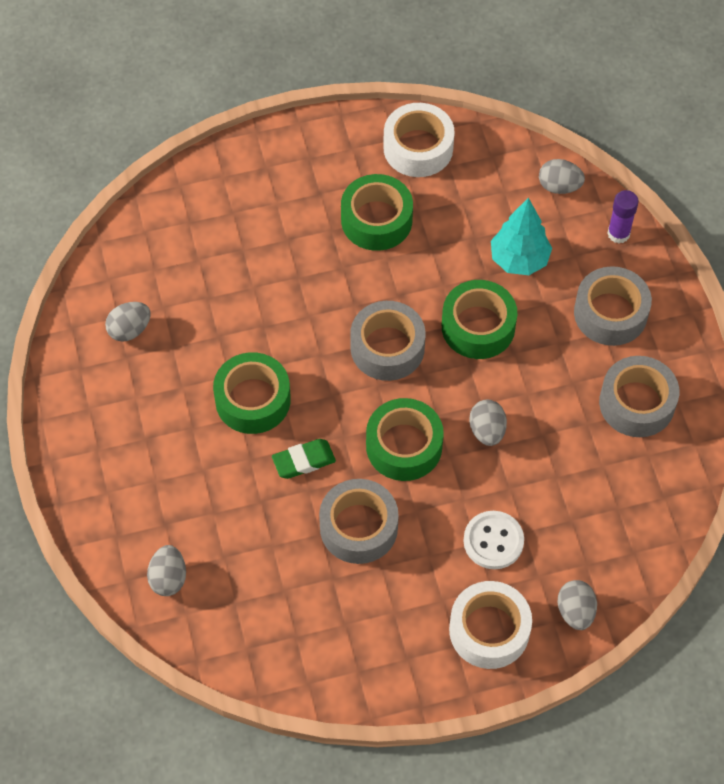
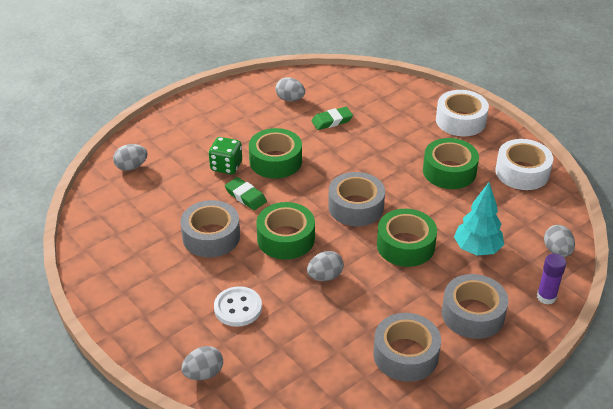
camera: 65 degrees right, 20 degrees down
(207, 301) = (332, 121): none -> green eraser
(231, 462) = (226, 166): none -> green dice
(489, 630) = (165, 328): white tape -> white tape (460, 121)

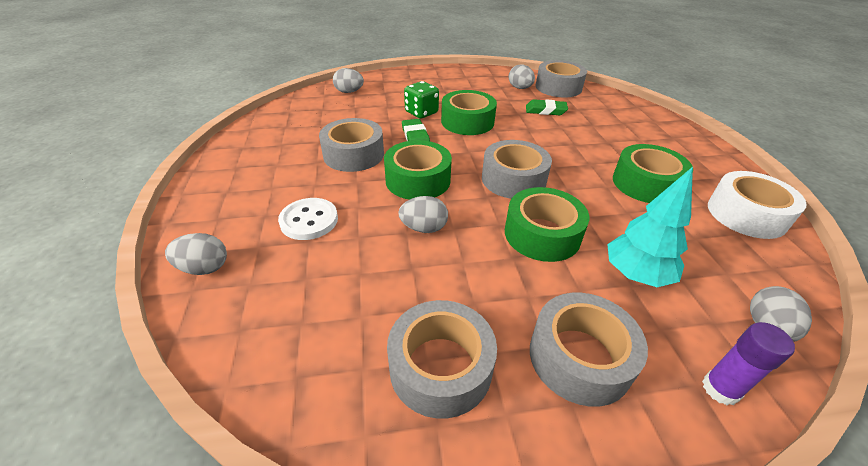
camera: 30 degrees right, 0 degrees up
(324, 85) = (558, 87): none -> grey tape
(460, 121) = (686, 147): white tape -> none

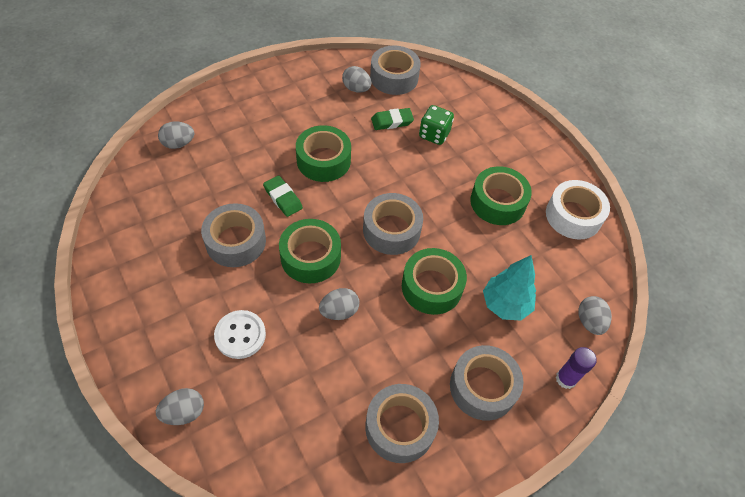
camera: 25 degrees left, 15 degrees up
(421, 113) = (272, 159): green dice -> green dice (434, 134)

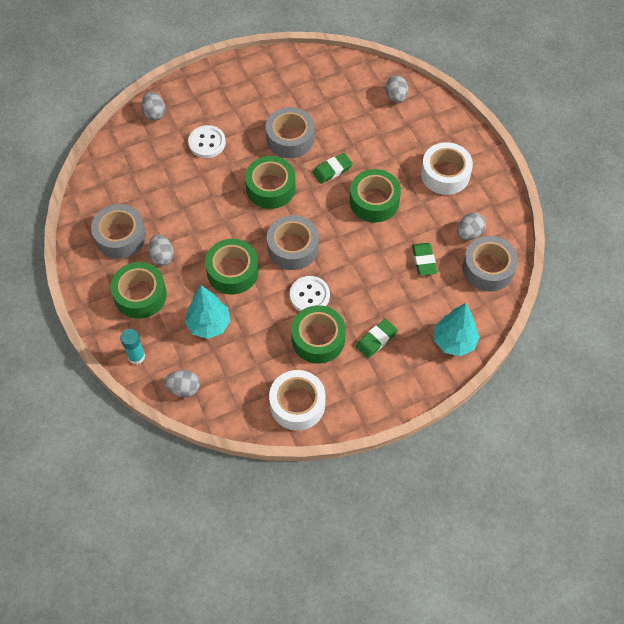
camera: 100 degrees right, 5 degrees up
(286, 105) = (445, 174): none -> white tape
(339, 311) = (218, 205): grey egg -> grey egg (162, 256)
(434, 134) = (406, 296): green dice -> none
(449, 212) = (309, 295): none -> white button
(475, 101) = (454, 341): none -> turquoise tree
(483, 387) = (140, 295): grey tape -> green tape
(487, 156) = (376, 340): none -> green eraser
(565, 379) = (136, 356): purple glue stick -> turquoise glue stick

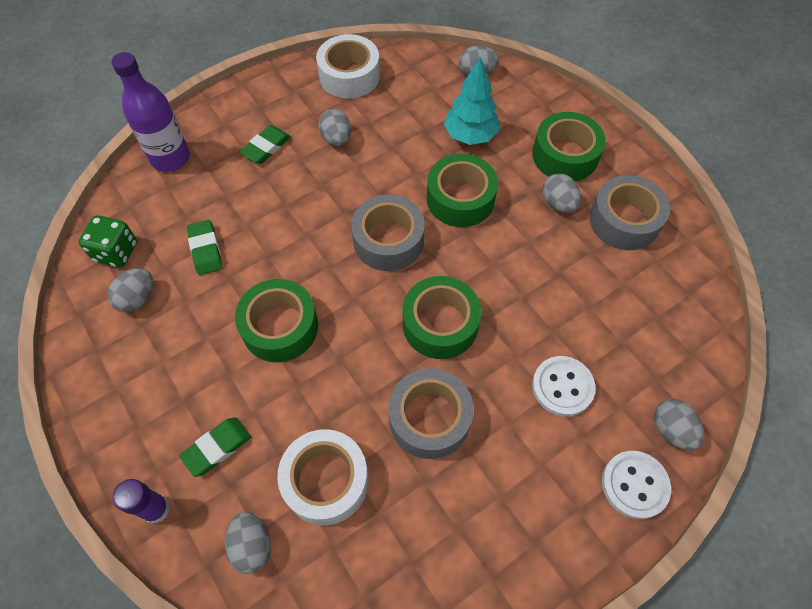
camera: 170 degrees right, 0 degrees up
(136, 356) = (540, 94): turquoise glue stick -> none
(309, 295) = (355, 184): white button -> white button (634, 485)
(318, 339) = (336, 139): green tape -> grey egg
(332, 170) = (350, 370): green eraser -> green eraser (217, 447)
(445, 174) = (167, 392): white tape -> white tape (326, 480)
(447, 119) = (156, 509): none -> purple glue stick
(454, 341) = (170, 158): turquoise tree -> purple bottle
(488, 268) = (116, 252): grey tape -> green dice

